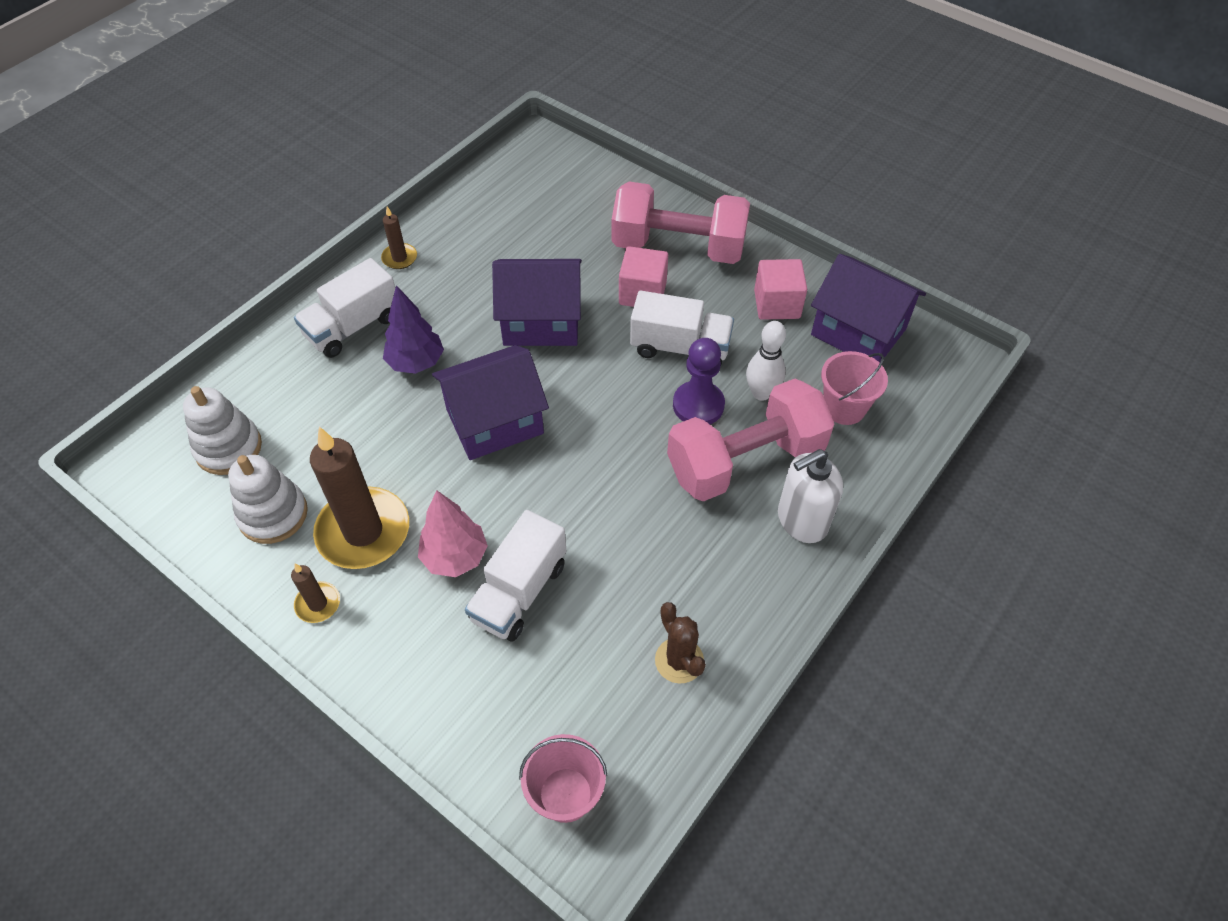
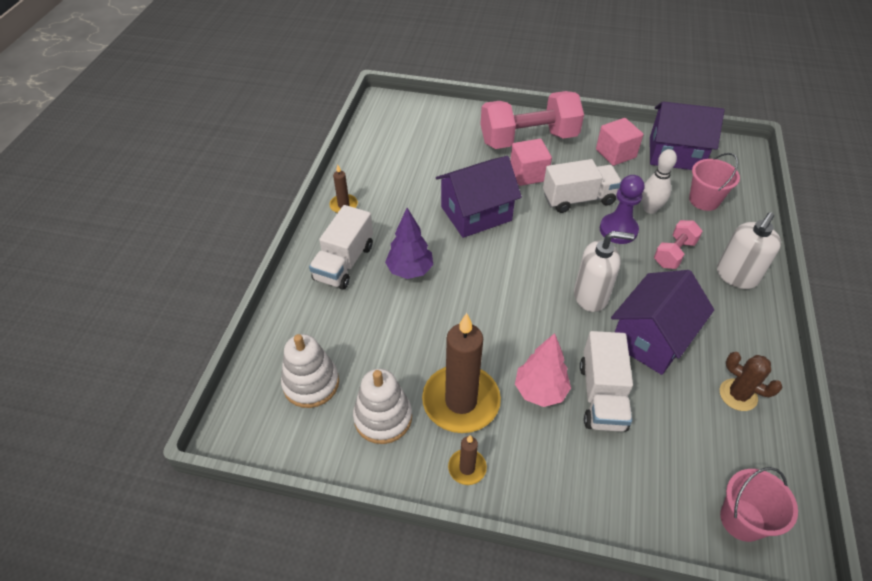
camera: 25 degrees left, 5 degrees down
(494, 421) = (495, 289): purple house -> purple house (651, 338)
(598, 473) = (591, 296): none -> white soap dispenser
(745, 461) = (674, 253): pink dumbbell -> pink dumbbell, size x0.49

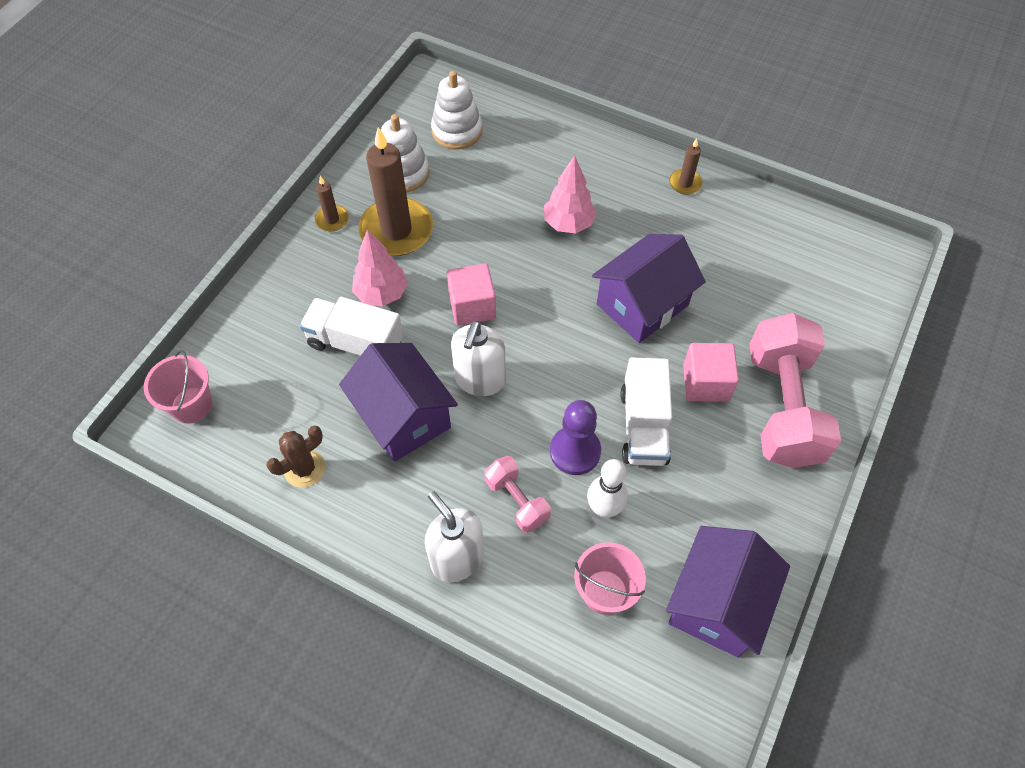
camera: 105 degrees right, 10 degrees up
(344, 262) = (595, 172): white truck -> none
(410, 270) = (568, 224): purple tree -> pink tree
(476, 213) = (642, 304): purple house -> purple house turned 60 degrees clockwise
(615, 153) = (731, 513): pink cube -> pink cube (472, 306)

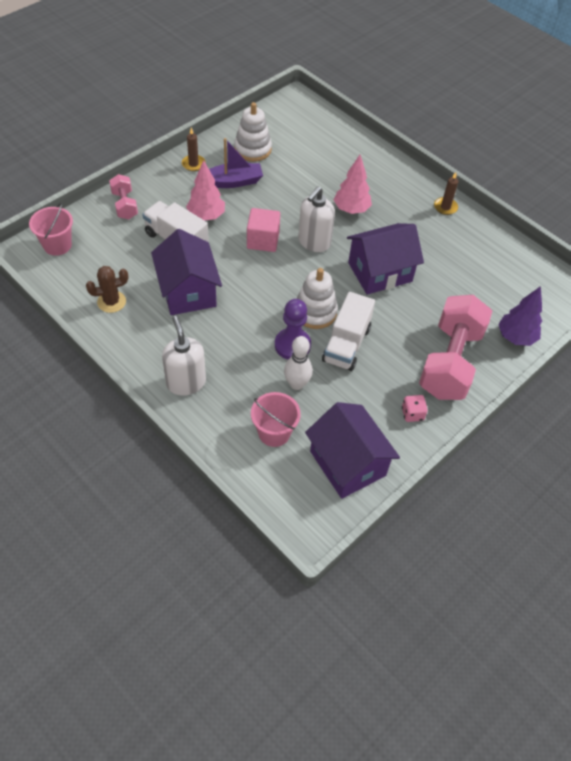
camera: 15 degrees right, 5 degrees down
(396, 230) = (233, 182): brown candle -> purple boat
(457, 131) = (300, 134): white stacking toy -> white stacking toy (315, 312)
(479, 380) = (248, 284): white soap dispenser -> white soap dispenser (314, 242)
(517, 500) = (240, 362): pink dumbbell -> pink dumbbell (125, 205)
(705, 383) = (402, 331): pink cube -> none
(717, 603) = (347, 463): purple house -> purple house turned 75 degrees counterclockwise
(768, 499) = (412, 414): none -> pink dice
(847, 343) = (515, 337): none -> purple tree

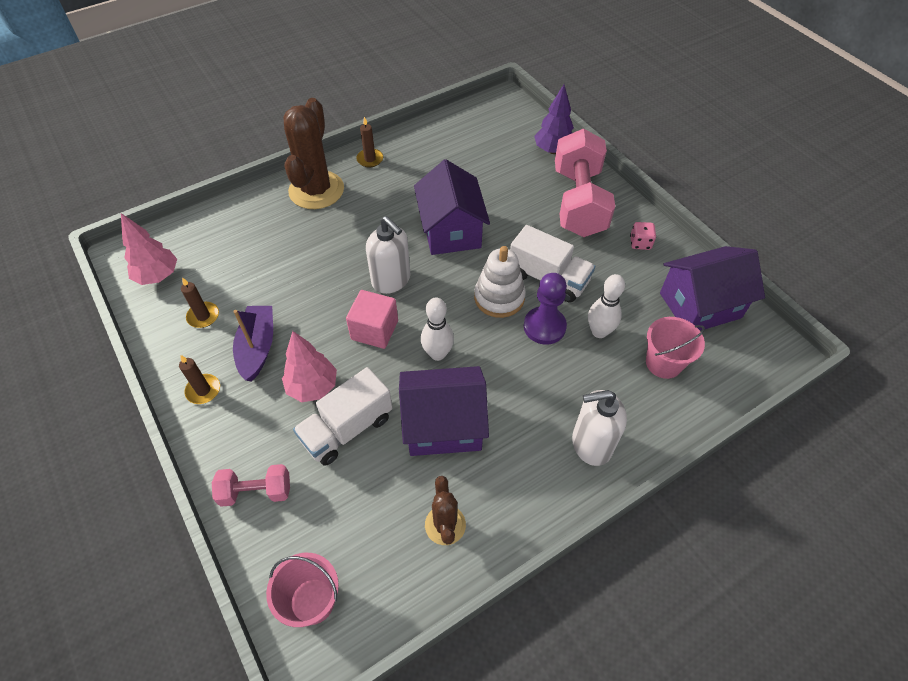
camera: 75 degrees left, 0 degrees up
(249, 280) = (437, 354): none -> white bowling pin
(253, 149) = (203, 316): white stacking toy -> brown candle
(351, 209) = (348, 236): pink tree -> pink tree (158, 276)
(395, 181) = (316, 190): none -> brown cactus
(450, 362) = (578, 202): pink dumbbell -> pink dumbbell turned 60 degrees clockwise

